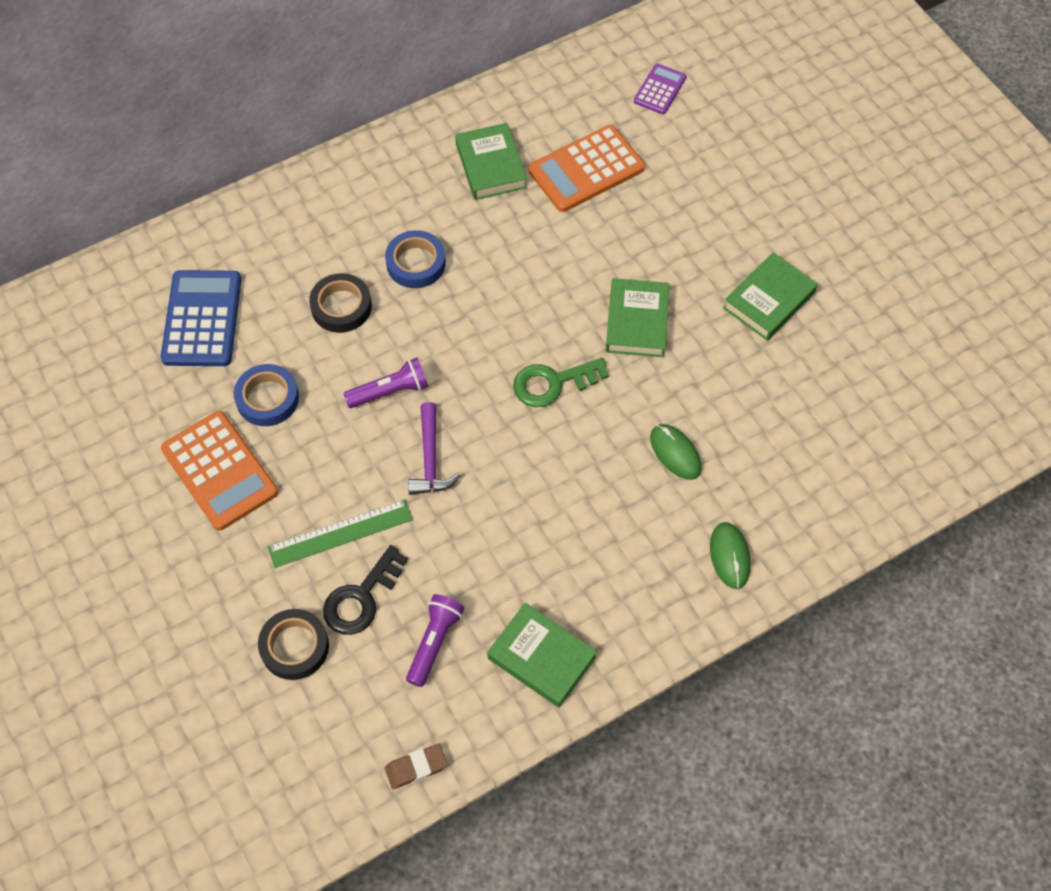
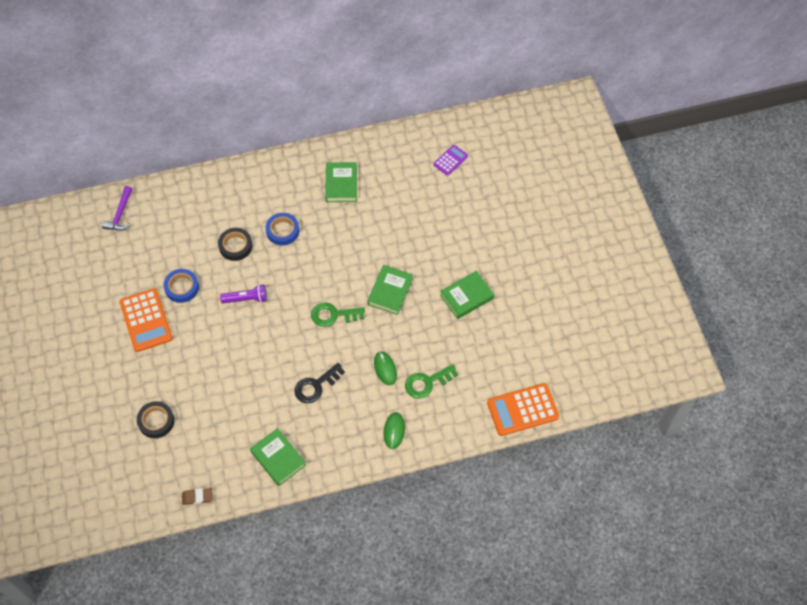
camera: 15 degrees right, 0 degrees up
(202, 319) = (161, 236): blue calculator -> none
(340, 533) = (197, 368): green ruler -> none
(361, 597) = (197, 404): black key -> black key (316, 386)
(430, 459) = (255, 340): purple hammer -> purple hammer (120, 214)
(434, 642) = (226, 437): purple flashlight -> none
(586, 169) = (393, 198): orange calculator -> orange calculator (522, 410)
(756, 459) = (427, 382): none -> green key

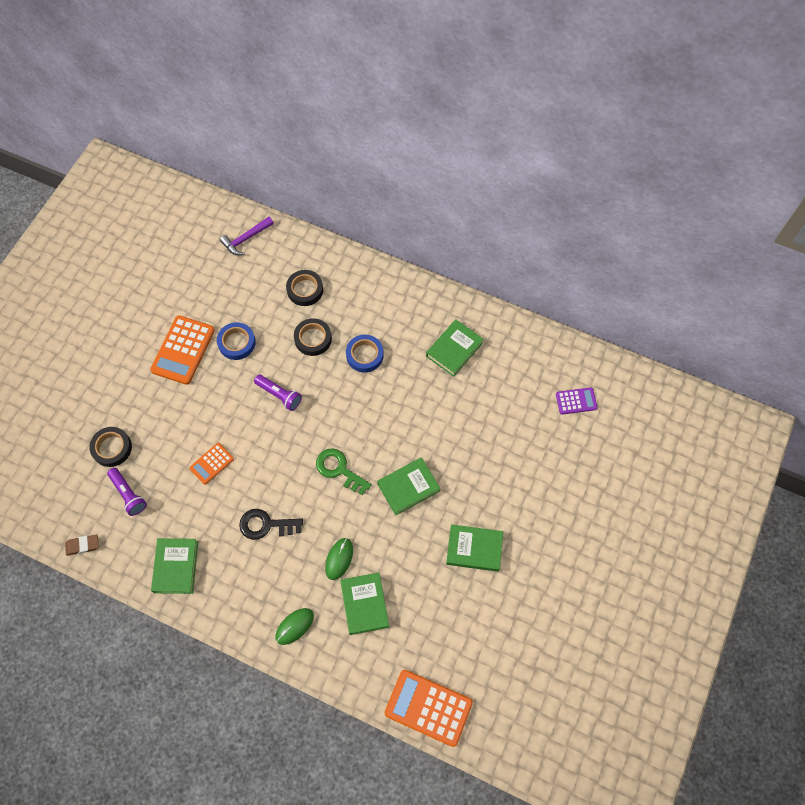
camera: 40 degrees right, 5 degrees up
(197, 497) = (83, 545): brown eraser -> brown eraser turned 45 degrees counterclockwise
(198, 218) = (305, 290): none -> black tape
(198, 440) = (128, 494): none -> purple flashlight
(240, 377) = (211, 463): none -> orange calculator
(427, 382) = (364, 604): green key -> green book

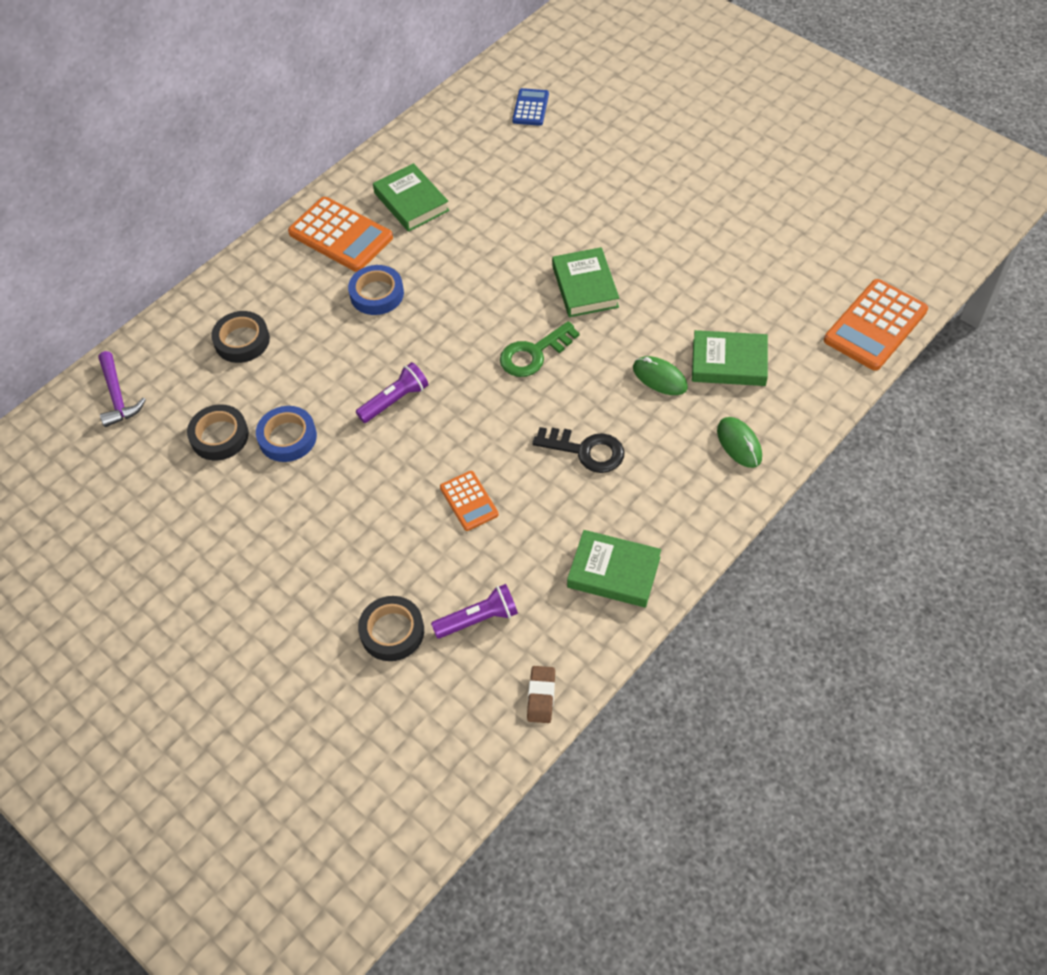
camera: 70 degrees left, 10 degrees down
(183, 350) = (267, 508): orange calculator -> orange calculator (340, 235)
(266, 525) = (585, 450): black key -> black key turned 90 degrees counterclockwise
(313, 339) = (324, 346): black tape -> black tape (219, 436)
(474, 549) = (688, 240): green book -> none
(576, 401) = (530, 108): purple calculator -> blue calculator

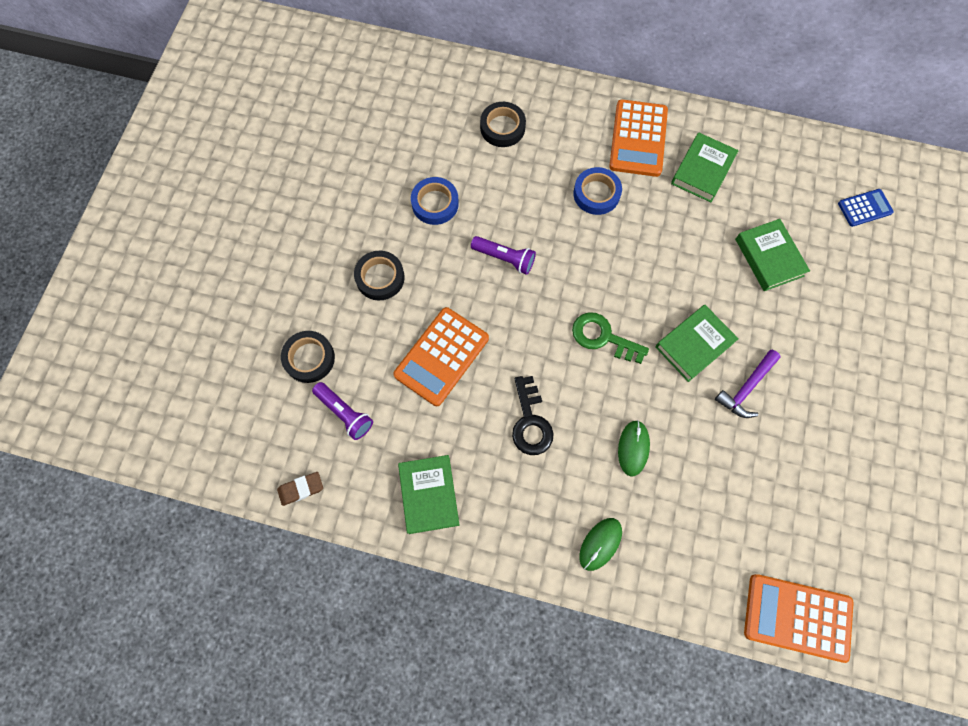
camera: 60 degrees right, 15 degrees up
(117, 396) = (414, 78): purple hammer -> purple hammer (746, 388)
(219, 436) = (414, 159): black tape -> black tape (380, 278)
(469, 501) = (441, 356): orange calculator -> orange calculator, size x1.79
(729, 363) = (680, 500): green book -> green book (769, 257)

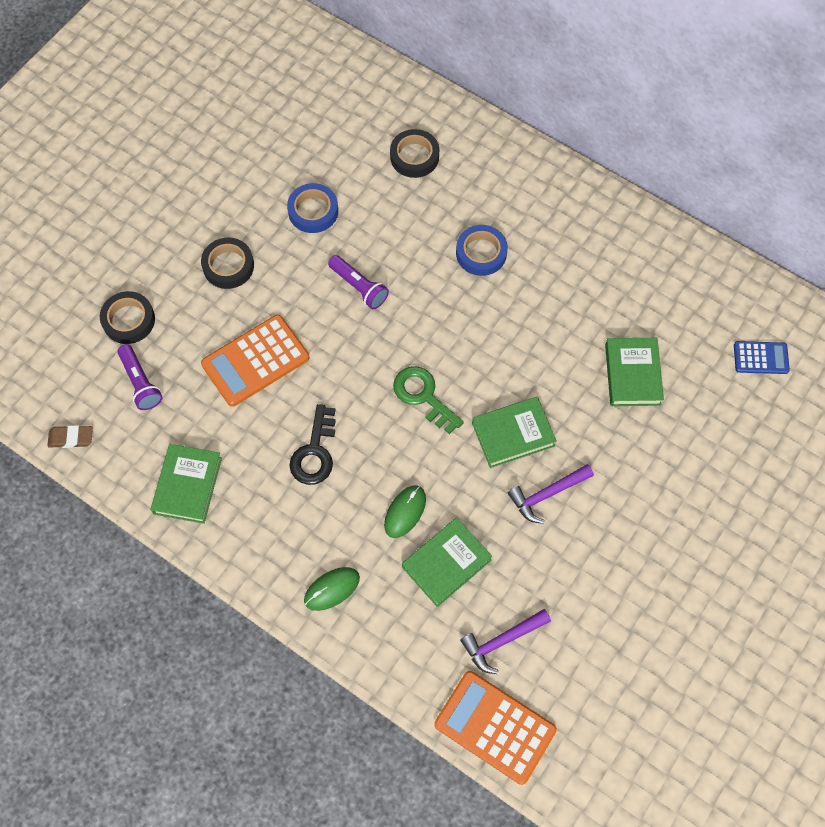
camera: 20 degrees right, 5 degrees down
(638, 139) = (550, 211): orange calculator -> none
(702, 170) = (603, 264): green book -> green book (446, 563)
(768, 535) = (502, 641): none -> purple hammer

